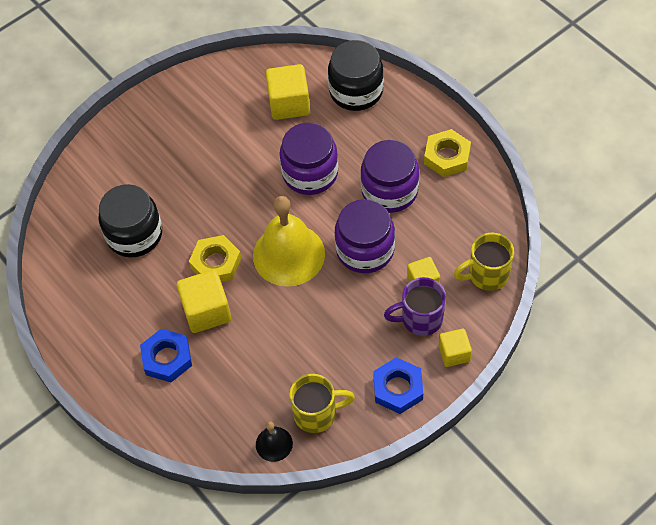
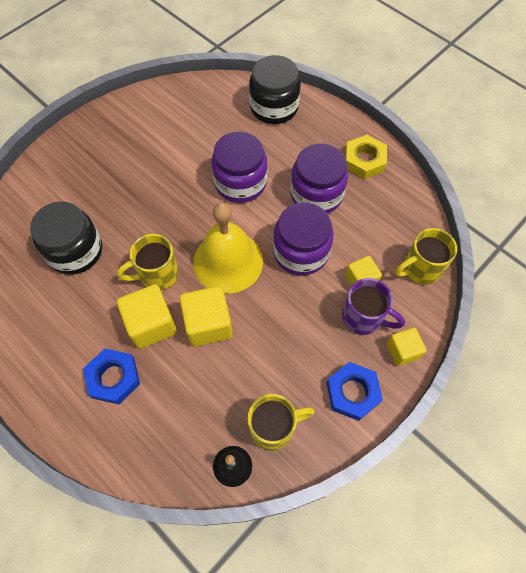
camera: 10 degrees left, 5 degrees up
(216, 263) = (157, 274): yellow nut -> yellow mug
(289, 104) = (214, 121): yellow cube -> yellow cube (208, 324)
(420, 319) = (364, 318): purple mug -> purple mug turned 135 degrees counterclockwise

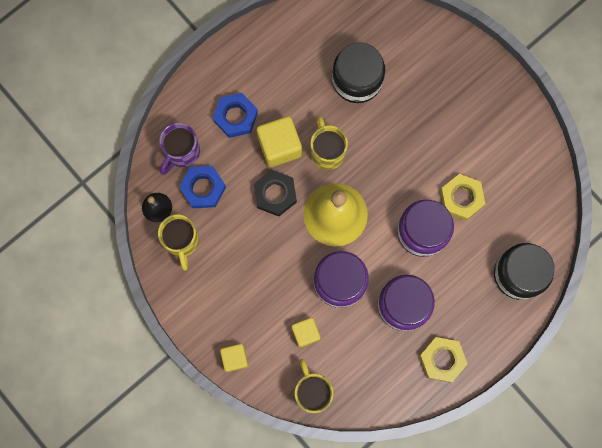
camera: 95 degrees right, 15 degrees up
(204, 153) = (461, 198): none -> yellow nut
(208, 324) = (275, 194): yellow cube -> black nut
(352, 393) = (203, 309): blue nut -> blue nut (203, 188)
(364, 318) = (269, 329): purple mug -> purple mug (181, 152)

